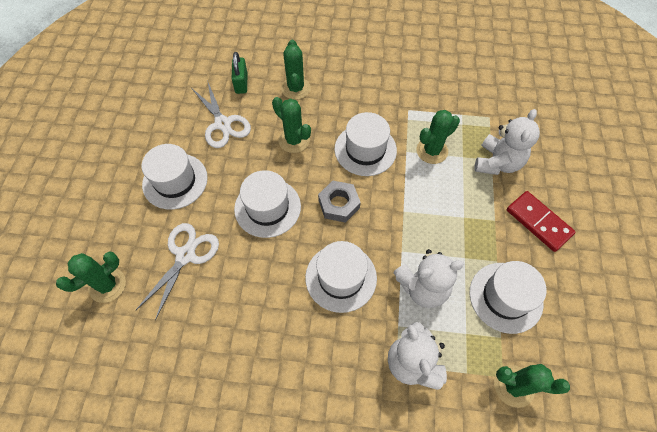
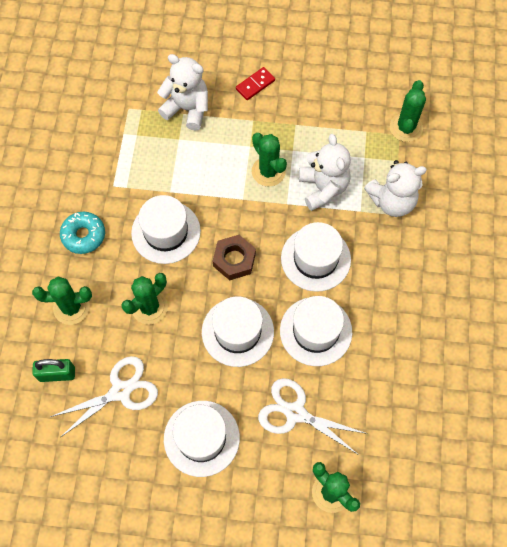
camera: 90 degrees left, 5 degrees up
(339, 204) = (234, 260): grey nut -> brown nut
(359, 92) = (83, 235): none -> turquoise donut
(432, 151) = (170, 167): green cactus -> green cactus (268, 171)
(505, 297) = (330, 122): white hat -> white hat (316, 331)
(538, 222) = (255, 85): red domino -> red domino, size x0.64

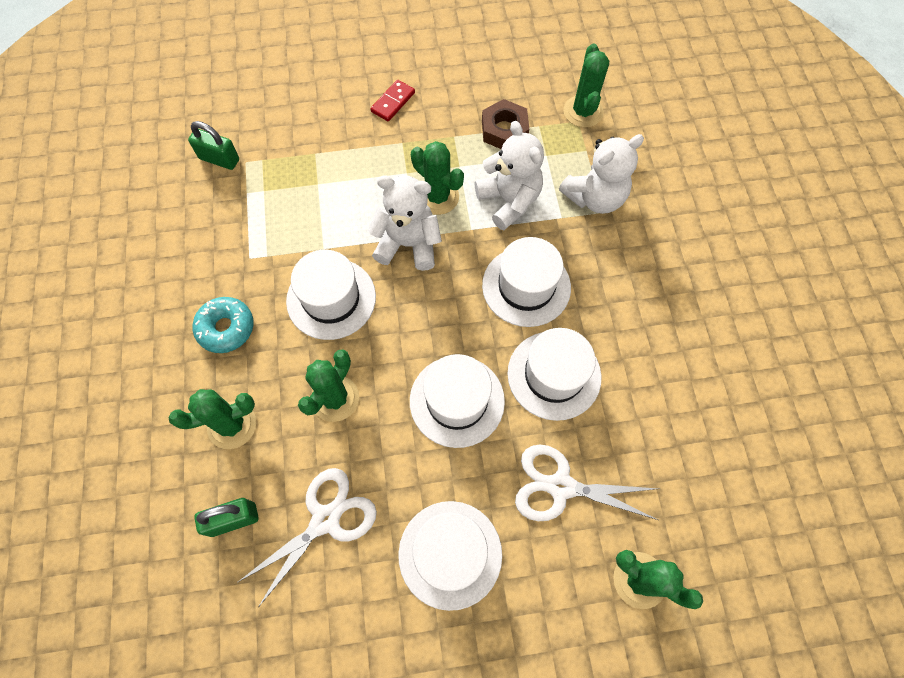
camera: 15 degrees left, 0 degrees up
(109, 101) = (219, 159): none -> green padlock
(187, 109) = (318, 147): white teddy bear -> white teddy bear (408, 244)
(234, 260) = (427, 312): brown nut -> brown nut (504, 130)

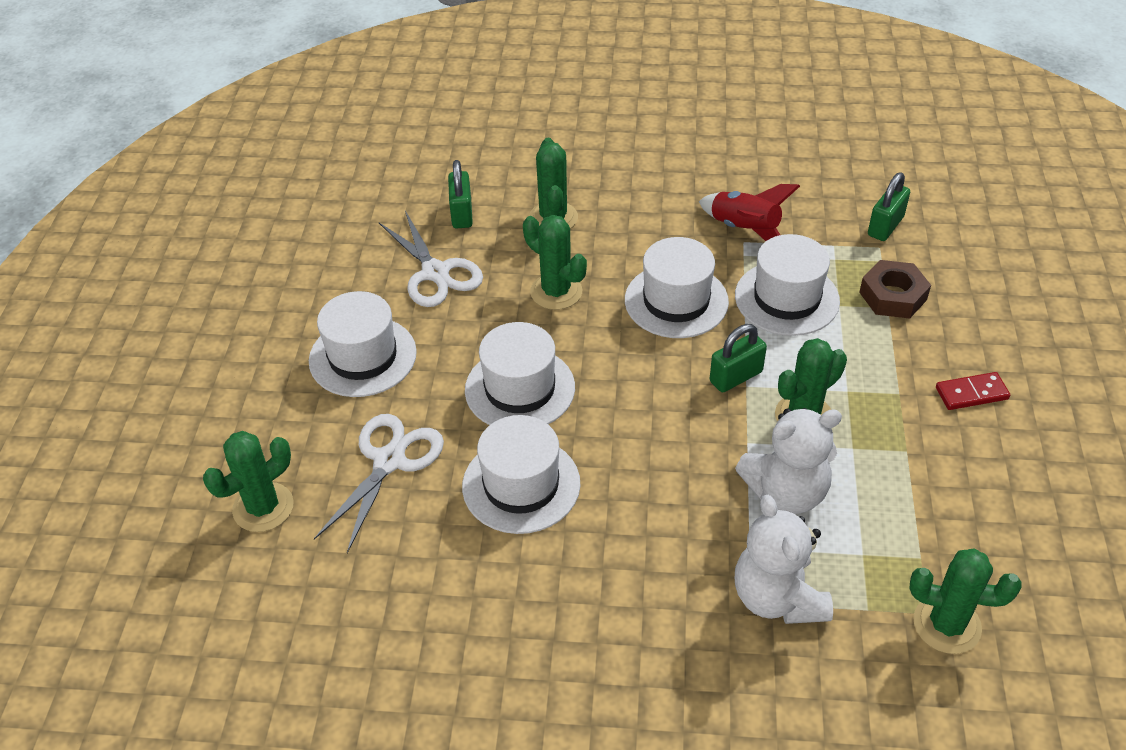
camera: 105 degrees right, 20 degrees down
(226, 328) = (660, 220): turquoise donut -> none
(234, 259) = (744, 230): none -> red rocket
(393, 102) = (971, 393): red domino -> red domino turned 60 degrees counterclockwise
(408, 244) = (736, 377): white teddy bear -> green padlock
(504, 130) = (914, 512): brown nut -> brown nut (893, 296)
(526, 286) = (649, 483): white hat -> white hat (786, 298)

